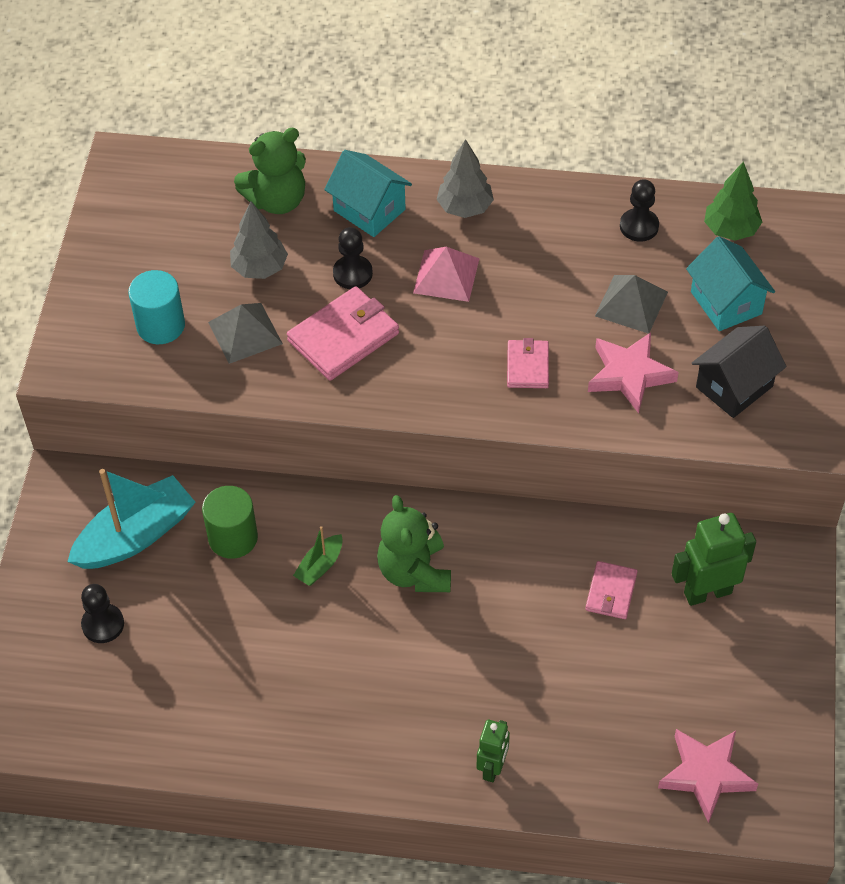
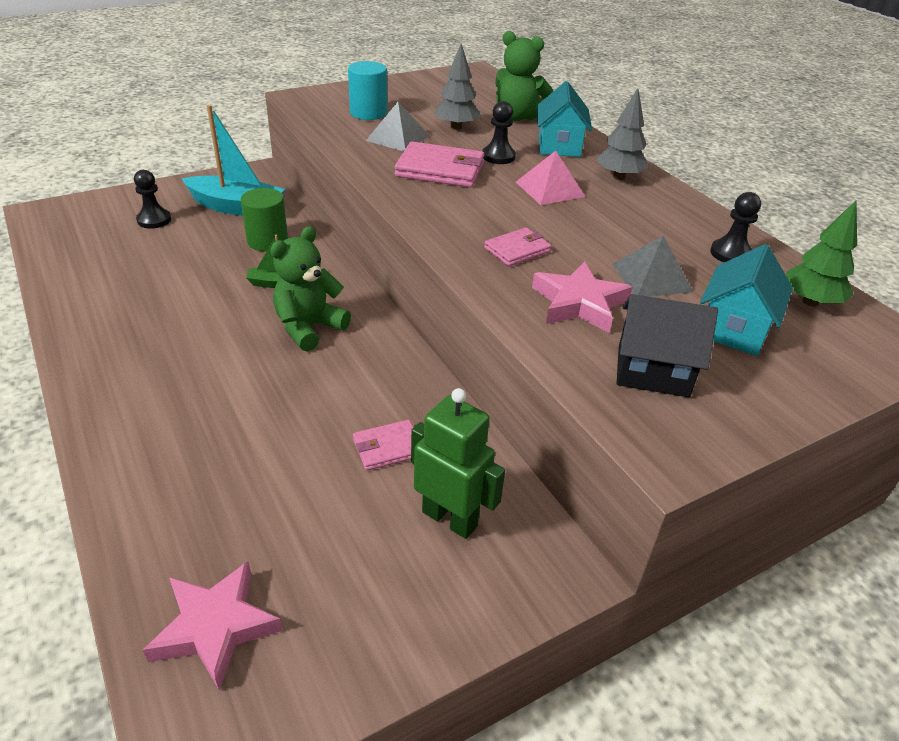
camera: 50 degrees right, 15 degrees down
(492, 768) = (132, 451): green robot -> none

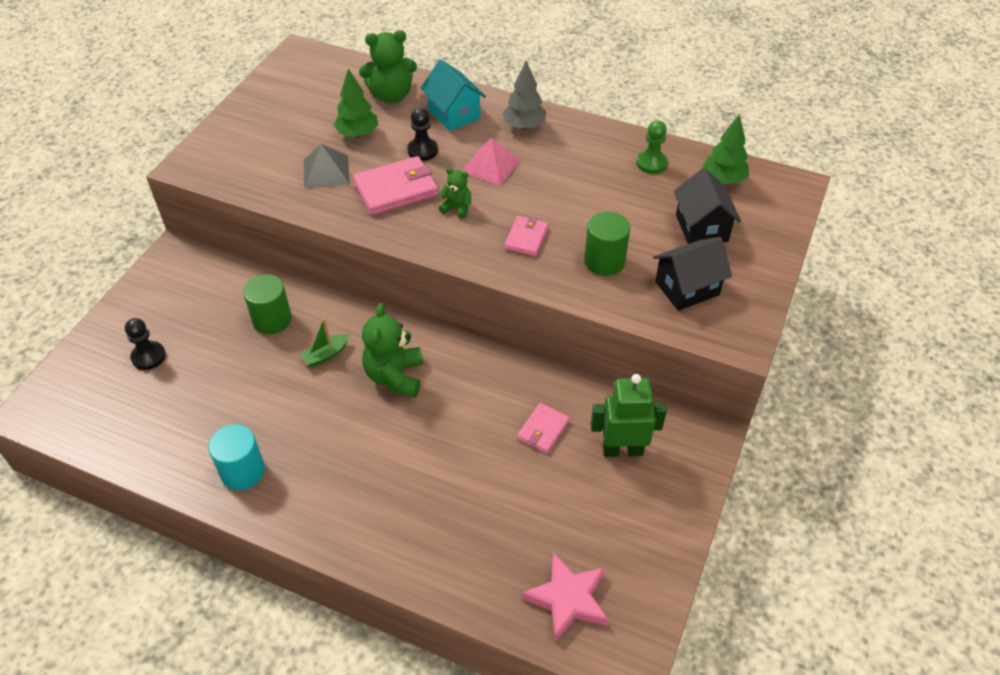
camera: 35 degrees left, 10 degrees up
(236, 207) = (204, 302): turquoise boat -> none
(368, 113) = (269, 155): turquoise cylinder -> turquoise cylinder (243, 471)
(456, 127) = (358, 134): grey tree -> green tree
(478, 202) = (457, 208): none -> green teddy bear
(579, 303) = (604, 261): pink star -> green cylinder
(651, 277) = (625, 213): grey pyramid -> none
(730, 253) = (651, 163): black pawn -> green pawn
(734, 329) = (701, 228): turquoise house -> black house

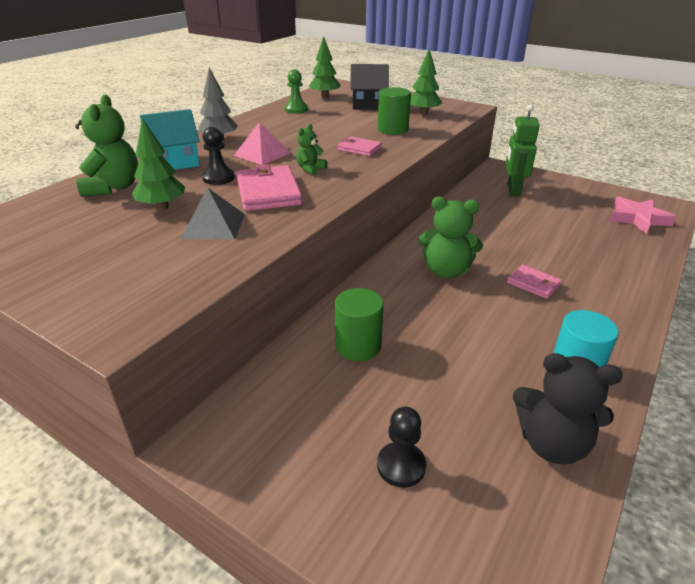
camera: 80 degrees left, 15 degrees down
(162, 444) = (551, 443): none -> black teddy bear
(326, 355) = (416, 309): green boat -> none
(543, 430) = (499, 214): pink wallet -> pink wallet (533, 284)
(687, 288) = (423, 113): black house -> green tree

